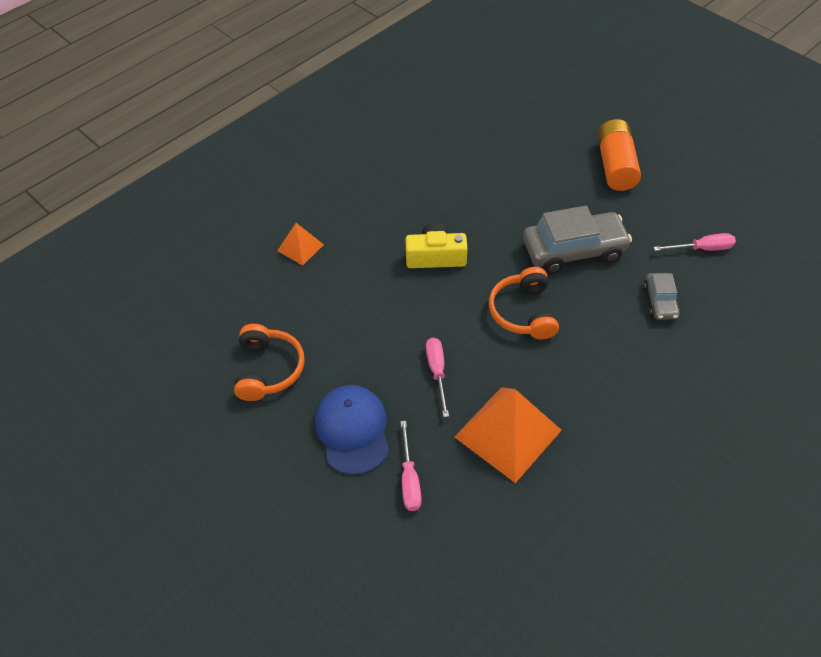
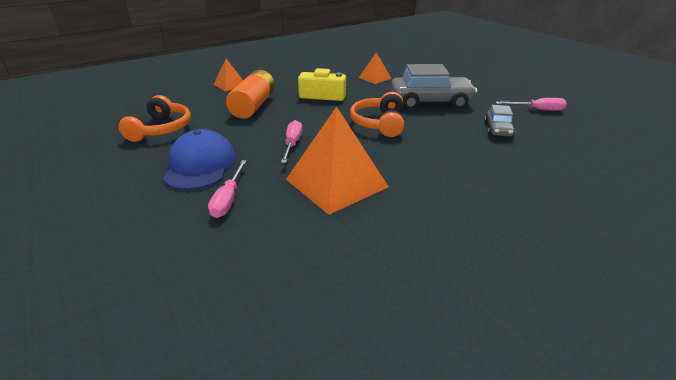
camera: 10 degrees right, 20 degrees down
(489, 197) = (375, 78): none -> orange pyramid
(615, 166) = (471, 74): orange battery -> orange battery (253, 106)

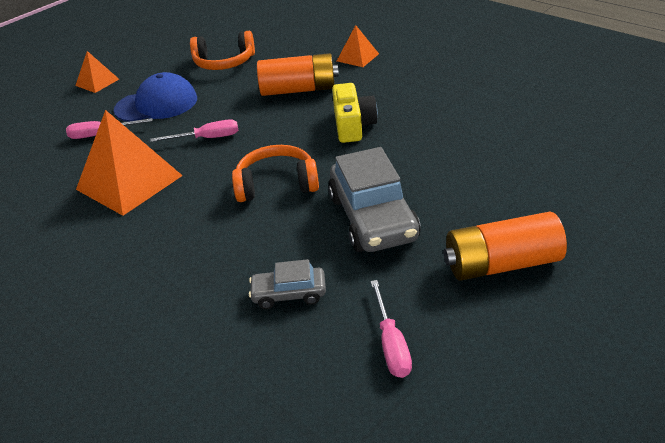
camera: 80 degrees right, 5 degrees up
(375, 78) = (451, 152): orange pyramid -> orange pyramid (97, 82)
(477, 82) = (502, 264): none -> orange battery

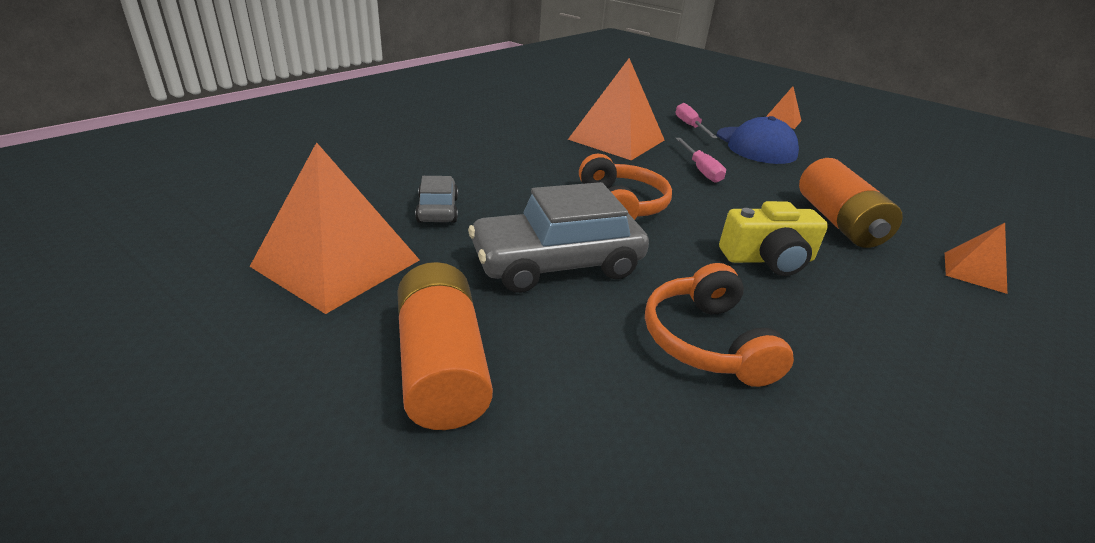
camera: 80 degrees right, 5 degrees down
(224, 62) = (871, 176): orange headphones -> orange headphones (706, 341)
(391, 344) = (337, 263): pink screwdriver -> orange pyramid

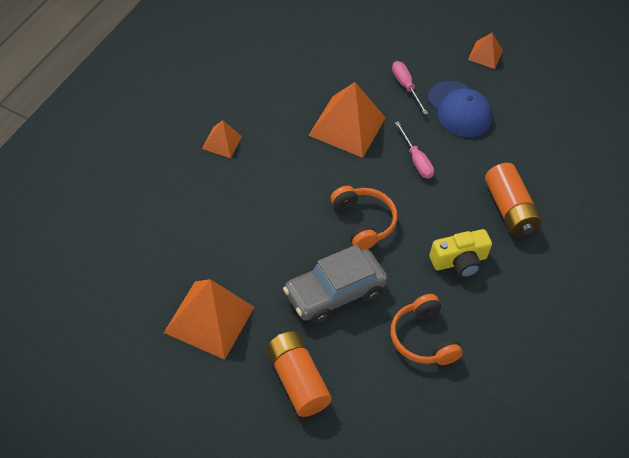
camera: 15 degrees left, 20 degrees up
(437, 210) = (245, 254): grey car -> none
(974, 272) = (583, 247): orange pyramid -> orange pyramid (222, 142)

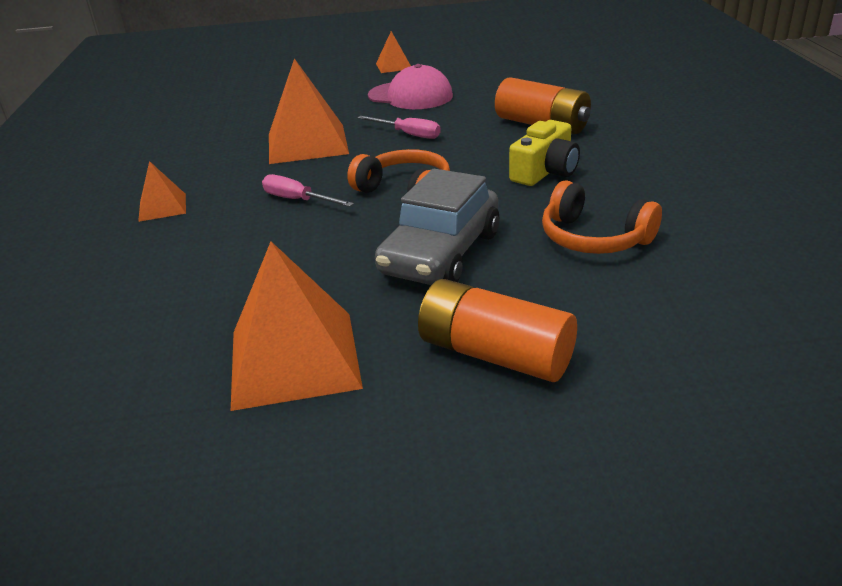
camera: 25 degrees left, 20 degrees down
(405, 86) = (340, 103): pink screwdriver -> pink screwdriver (298, 200)
(459, 109) = (410, 96): blue cap -> pink cap

